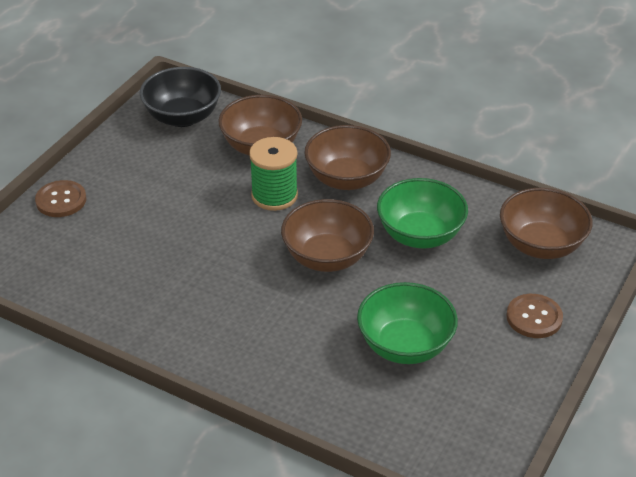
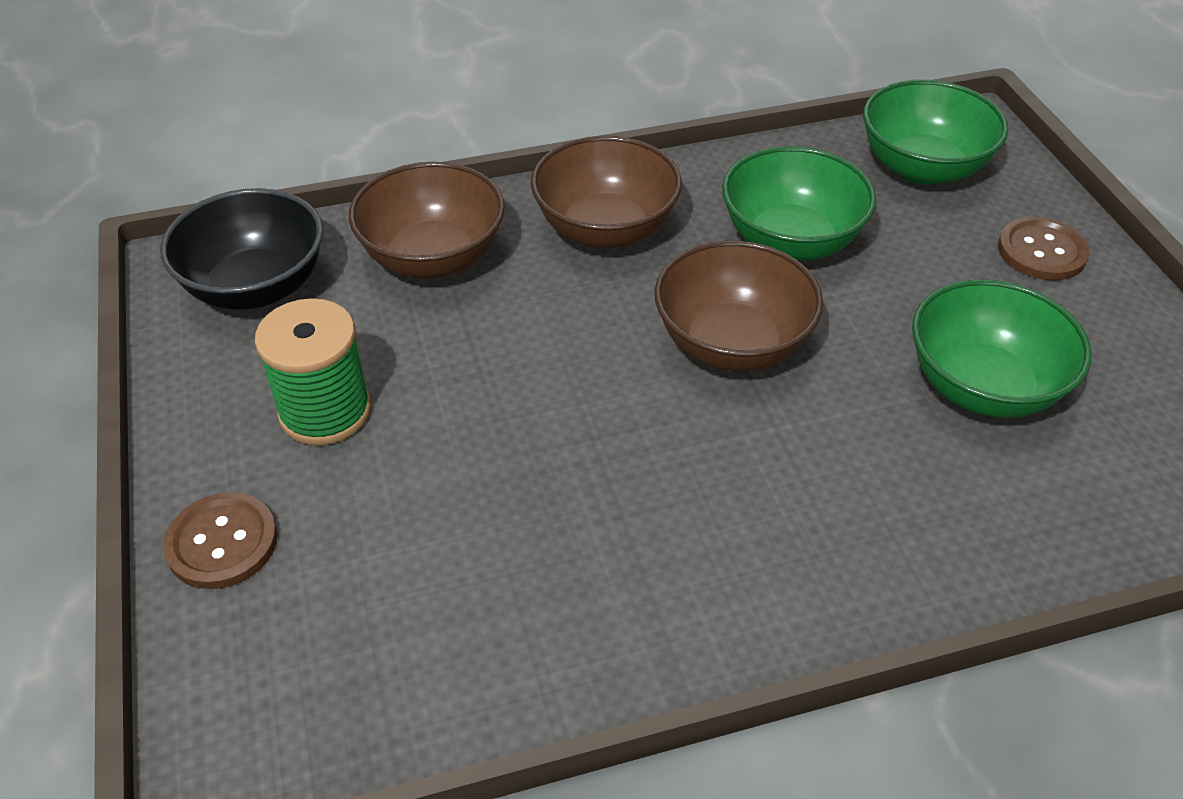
camera: 45 degrees left, 5 degrees up
(274, 195) = (546, 310): green spool -> green spool (325, 411)
(541, 245) = (922, 167): brown bowl -> green bowl

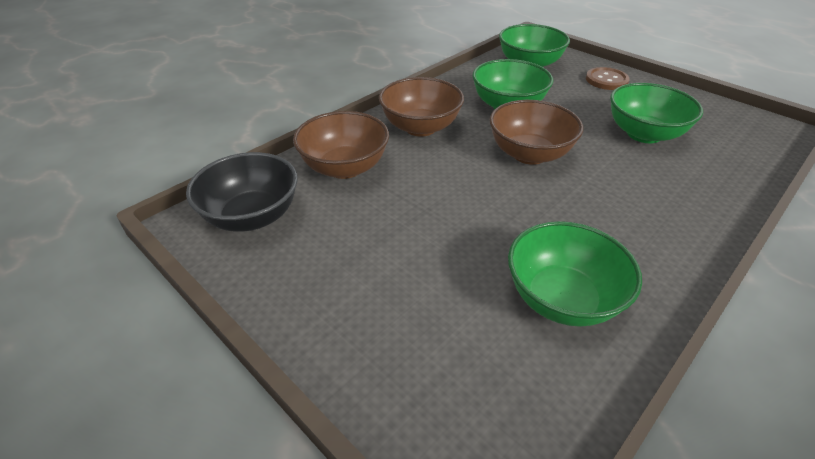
camera: 30 degrees left, 5 degrees down
(222, 542) = (363, 364): brown button -> none
(325, 411) = (357, 263): green spool -> none
(537, 586) = (562, 299): none -> green bowl

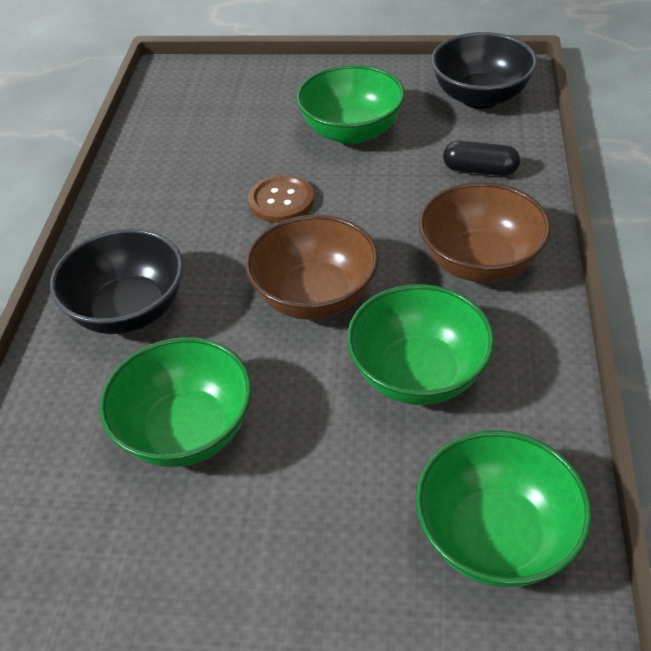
camera: 145 degrees right, 5 degrees up
(344, 167) = (480, 170): brown bowl -> black capsule
(562, 299) = (185, 168): green bowl -> green bowl (351, 132)
(606, 80) = (316, 577): brown button -> brown button (281, 201)
(662, 202) = (129, 310): none -> black bowl

